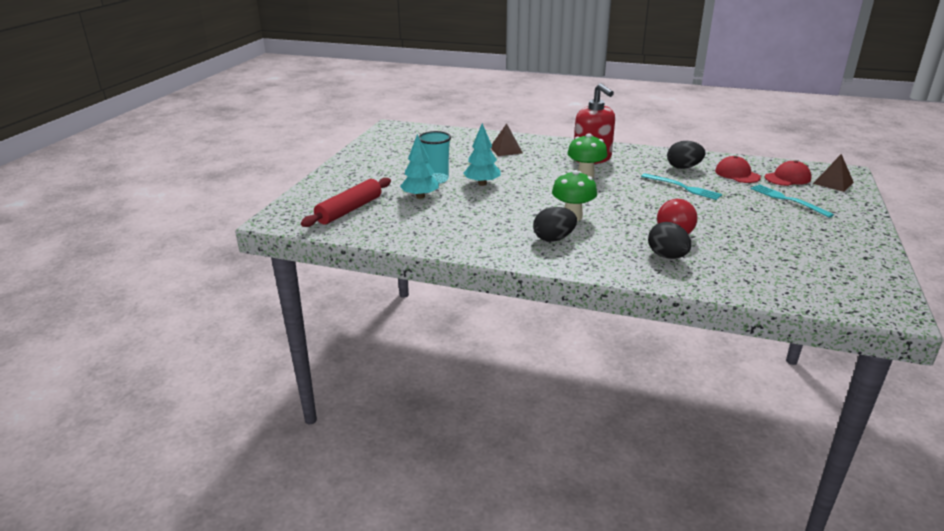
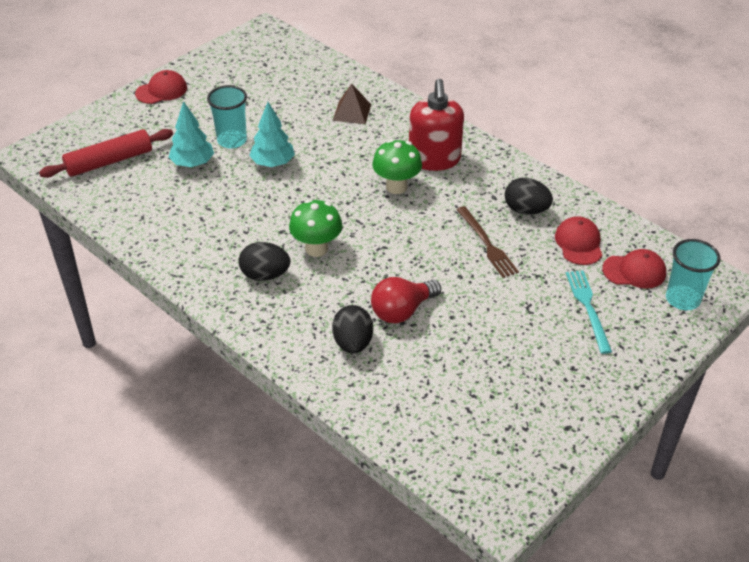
camera: 25 degrees right, 15 degrees up
(348, 167) = (161, 90): none -> red cap
(683, 187) = (487, 244): turquoise fork -> brown fork
(833, 183) = (682, 299): brown pyramid -> turquoise cup

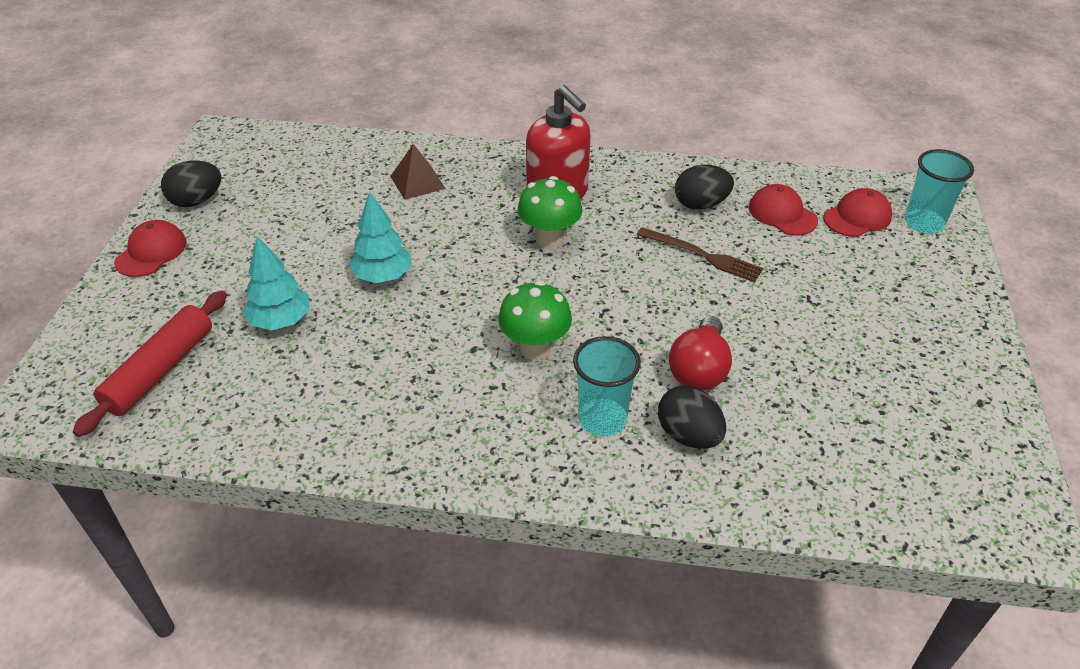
camera: 35 degrees left, 0 degrees up
(232, 140) = (305, 272): turquoise cup -> turquoise cup (602, 419)
(265, 275) = (508, 410): black egg -> black egg (196, 201)
(588, 308) = (860, 272): turquoise fork -> none

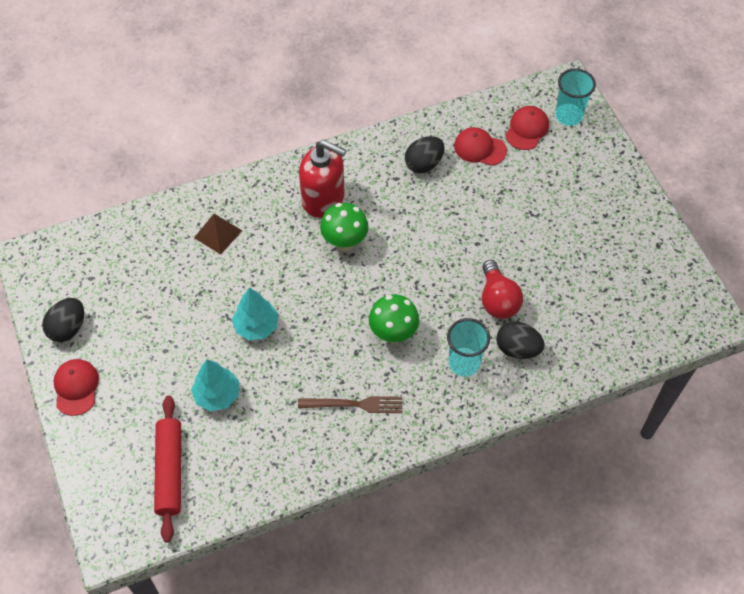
camera: 30 degrees left, 15 degrees up
(702, 255) = (450, 208): brown fork -> brown fork (354, 404)

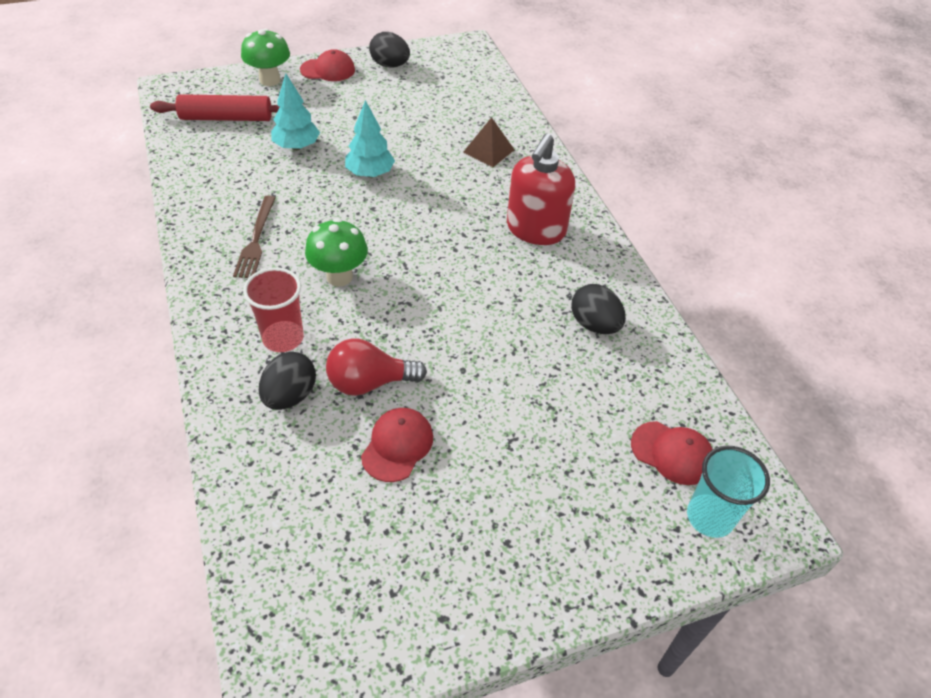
camera: 90 degrees right, 10 degrees down
(344, 242) = (472, 244): green mushroom -> green mushroom (270, 80)
(464, 363) = (283, 338): turquoise cup -> red cup
(479, 148) = (628, 389): red cap -> red cap (397, 446)

